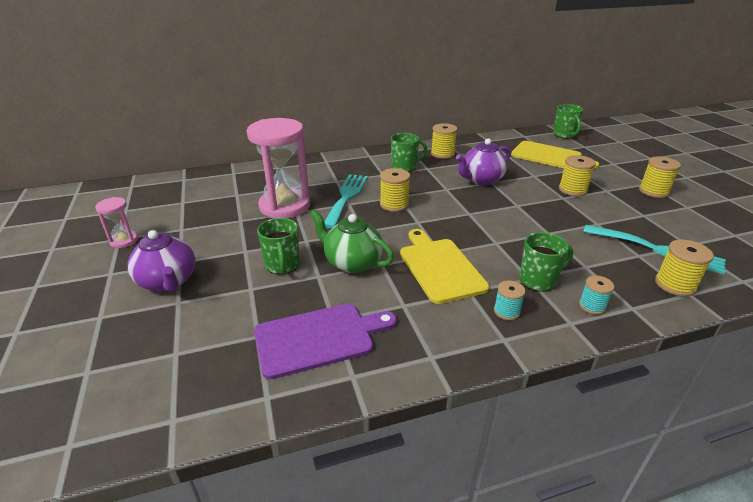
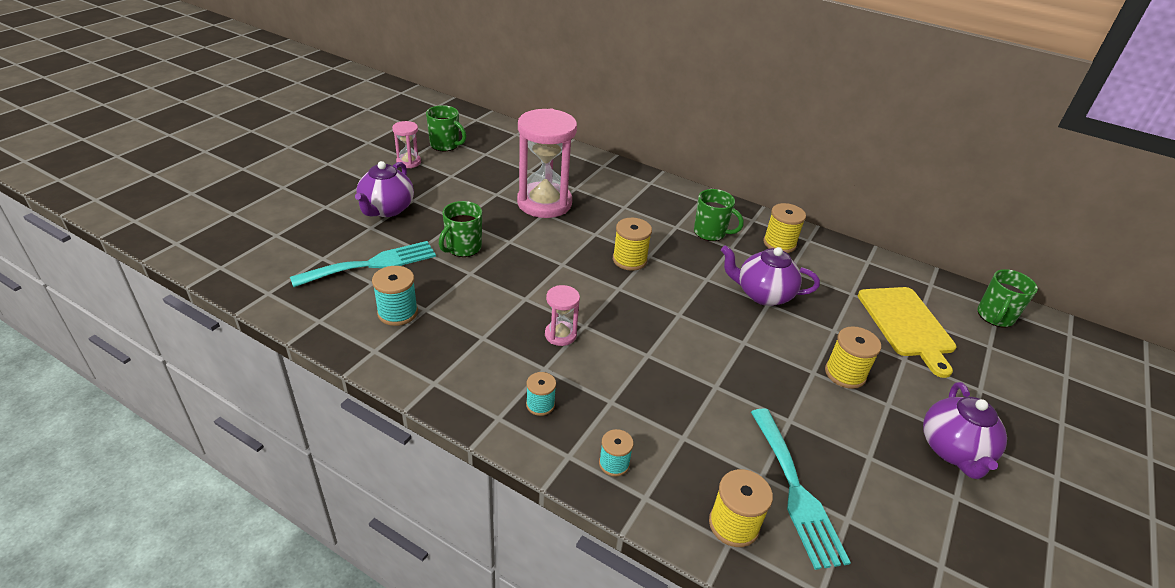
camera: 45 degrees right, 5 degrees up
(318, 338) = (397, 313): purple cutting board -> turquoise spool
(346, 197) = (603, 227): turquoise fork -> turquoise fork (372, 264)
(352, 262) = (508, 281): green teapot -> none
(440, 267) = (560, 335): yellow cutting board -> pink hourglass
(538, 280) = (615, 409): green mug -> green mug (445, 145)
(653, 191) = (953, 451): yellow spool -> purple teapot

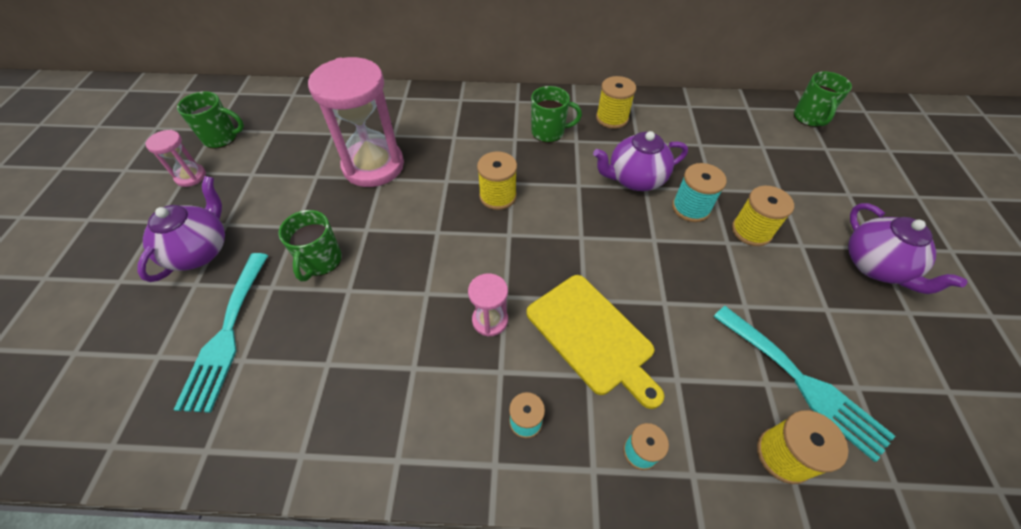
camera: 25 degrees left, 15 degrees up
(372, 264) = (226, 334): turquoise fork -> turquoise fork turned 150 degrees clockwise
(386, 209) = (200, 251): purple teapot -> purple teapot turned 150 degrees counterclockwise
(397, 313) = (297, 386): turquoise spool -> turquoise spool (690, 208)
(906, 324) = (759, 156): yellow cutting board -> yellow cutting board (592, 336)

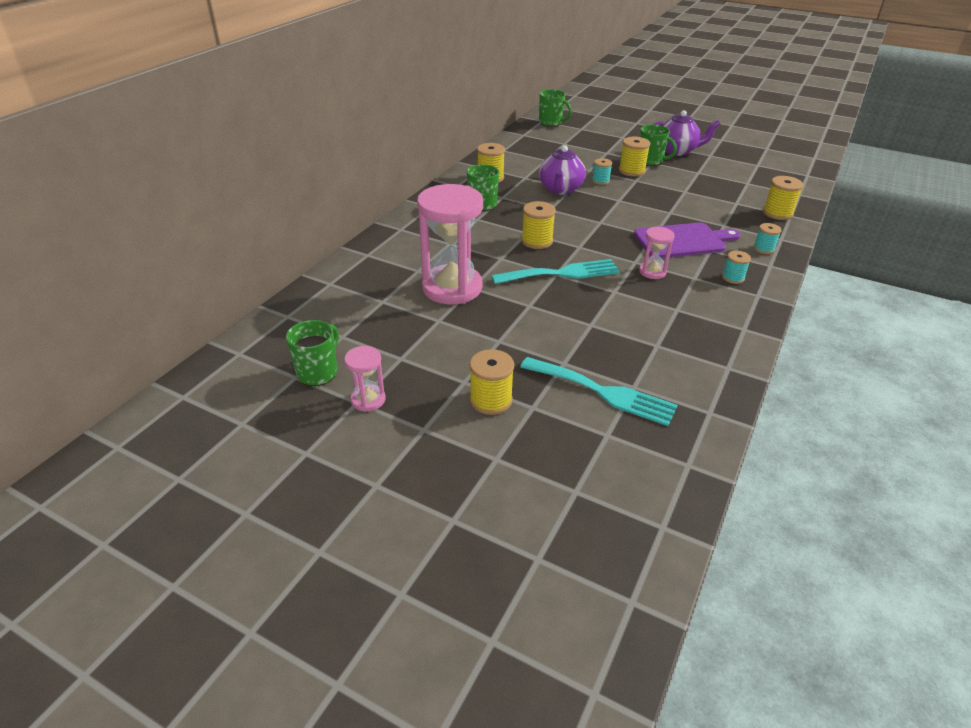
camera: 65 degrees left, 15 degrees down
(200, 251) = (491, 400): purple teapot -> yellow spool
(321, 261) = (551, 333): green mug -> green mug (650, 161)
(592, 336) = (682, 241): yellow cutting board -> purple cutting board
(690, 208) = (600, 181): turquoise spool -> turquoise spool, size x0.65
(802, 382) = (739, 194): turquoise fork -> turquoise fork (561, 273)

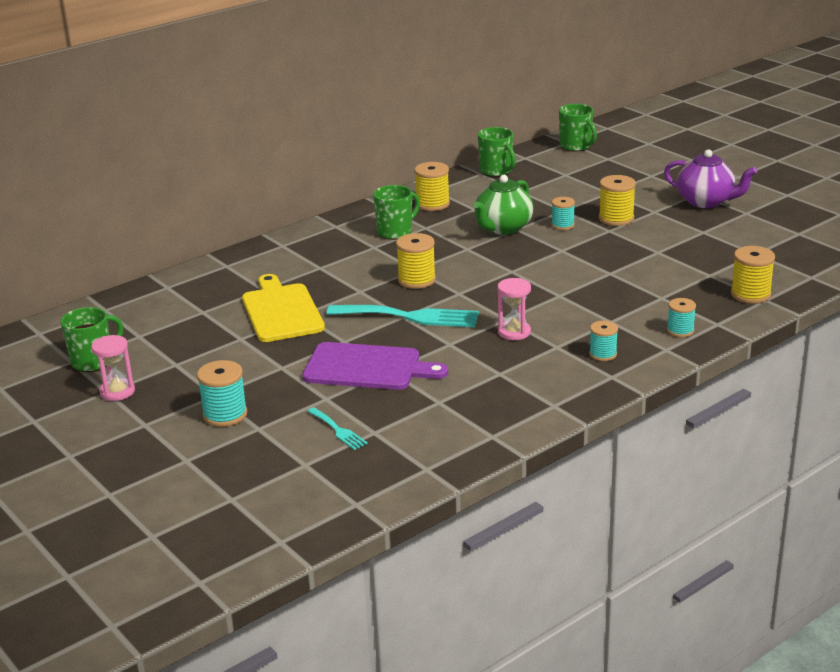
camera: 25 degrees right, 10 degrees down
(452, 288) = (281, 311): pink hourglass -> yellow cutting board
(491, 400) = (225, 415): yellow spool -> turquoise spool
(560, 189) = (502, 228): purple teapot -> green teapot
(603, 392) = (338, 430): turquoise fork -> turquoise fork, size x0.50
(650, 161) = (655, 210): green mug -> green mug (496, 171)
(682, 241) = (588, 306): purple cutting board -> purple cutting board (367, 367)

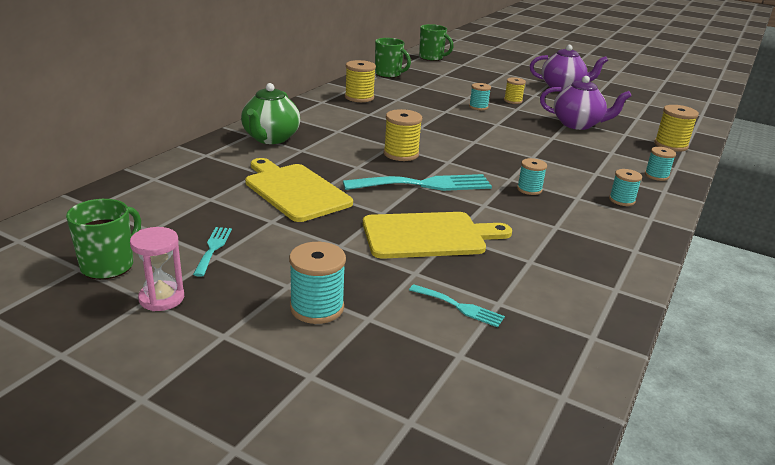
camera: 25 degrees left, 0 degrees up
(177, 357) = (213, 248): none -> turquoise fork
(367, 367) = (428, 235): purple cutting board -> yellow cutting board
(395, 232) = (347, 118): green mug -> none
(502, 228) = (434, 111): green teapot -> green teapot (270, 138)
(514, 332) = (529, 189): pink hourglass -> turquoise spool
(616, 218) = (513, 101): yellow spool -> yellow spool, size x0.65
(662, 257) = (577, 124): none -> purple teapot

